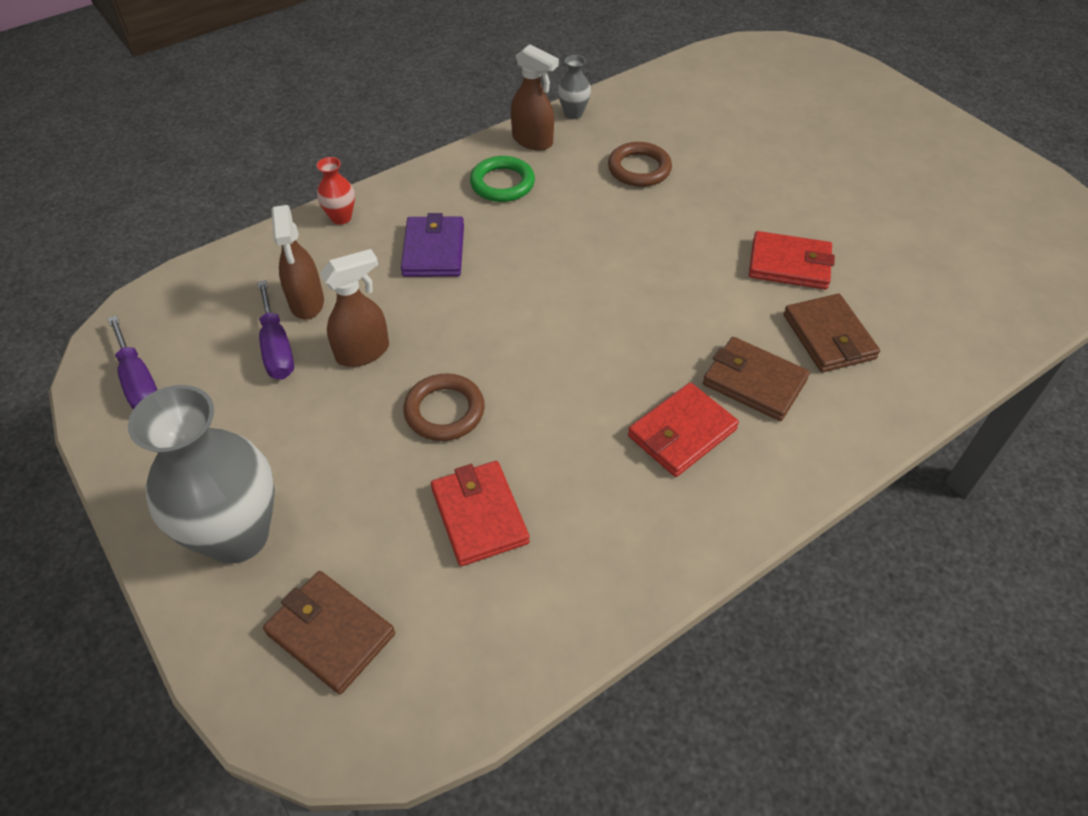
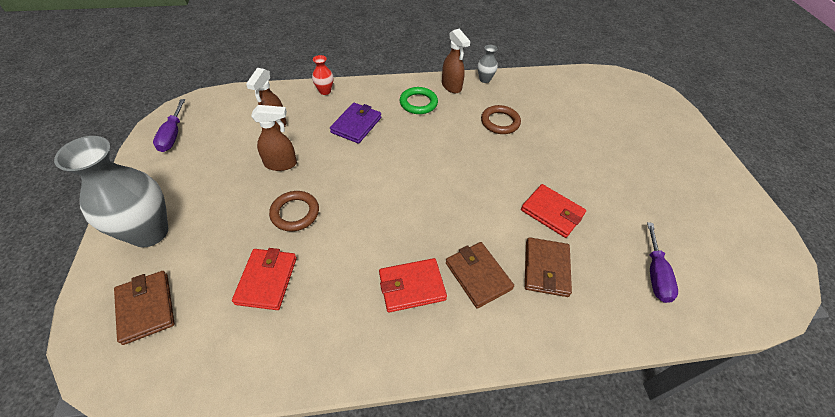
camera: 25 degrees right, 0 degrees up
(277, 348) = (244, 144): purple screwdriver -> purple screwdriver (655, 274)

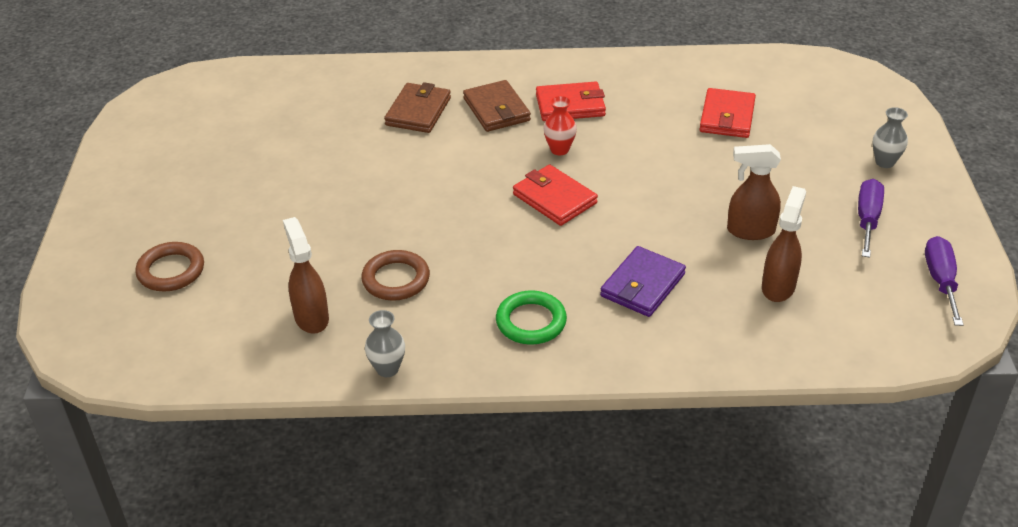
camera: 170 degrees left, 10 degrees down
(146, 308) = (842, 104): brown wallet -> none
(149, 232) = (884, 162): grey vase -> grey vase, size x0.44
(295, 213) = (713, 173): brown ring -> brown ring (171, 271)
(325, 91) = (708, 355): red vase -> red vase (559, 149)
(451, 86) = (459, 355): brown spray bottle -> brown spray bottle (311, 317)
(552, 212) = (381, 158): red wallet -> red wallet (554, 199)
(655, 274) = (300, 102): purple screwdriver -> purple screwdriver (867, 219)

